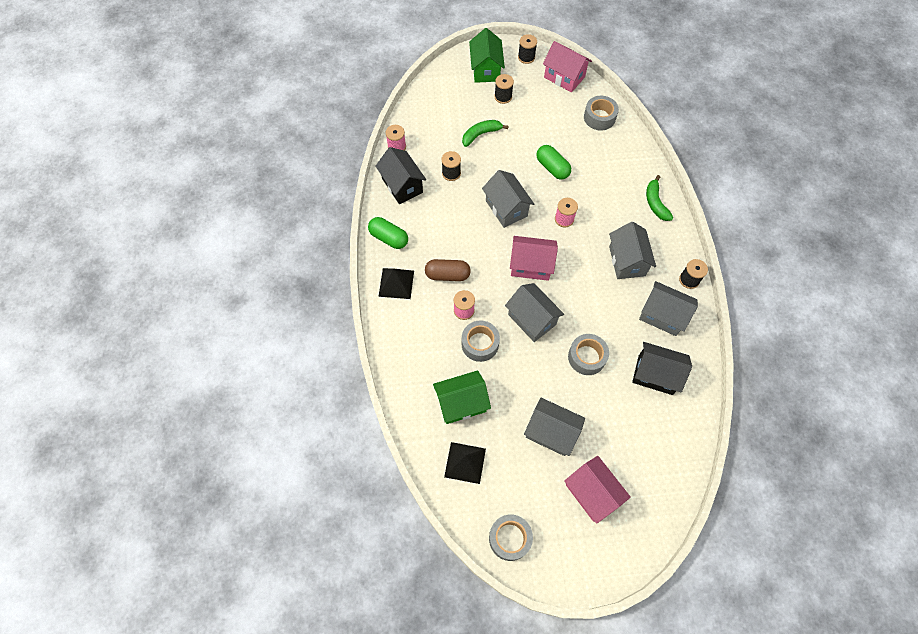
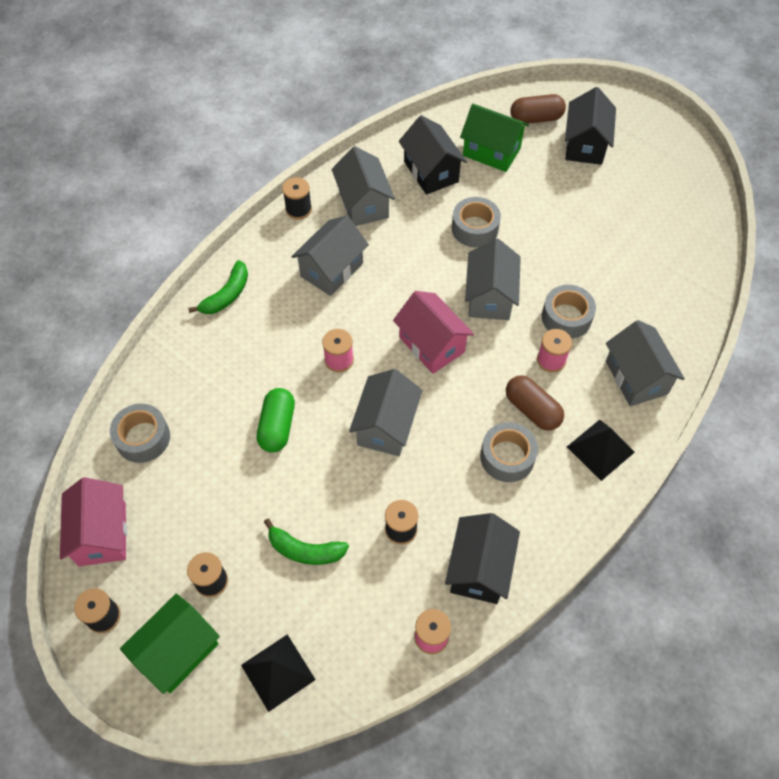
camera: 135 degrees left, 5 degrees down
(389, 238) = (561, 511): green capsule -> none
(461, 403) = (636, 284): green house -> green house (491, 152)
(465, 462) = (677, 240): black pyramid -> black pyramid (278, 672)
(509, 538) = (686, 168): grey tape -> grey tape (507, 457)
(551, 432) = (574, 203): grey house -> grey house (636, 377)
(592, 493) = (585, 145): pink house -> black house
(645, 486) = (536, 118): none -> brown capsule

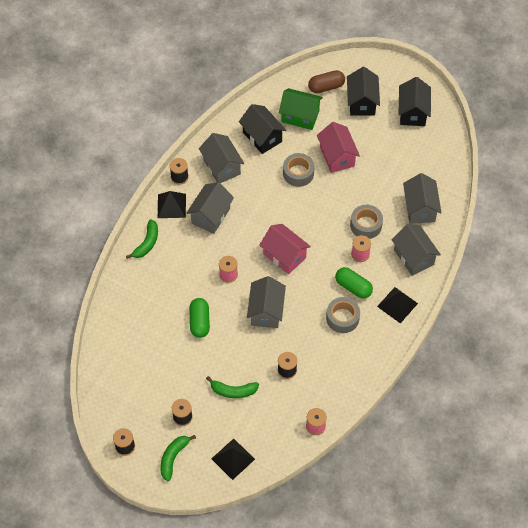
camera: 10 degrees left, 0 degrees up
(102, 534) = (110, 401): pink house -> pink house (337, 156)
(143, 438) = (118, 342): grey tape -> none
(178, 651) = (173, 457): green house -> green banana
(277, 247) = (171, 206): none -> black pyramid
(479, 569) = (336, 385): black house -> black house (412, 112)
(489, 297) = (315, 219): grey house -> grey house (420, 208)
(532, 410) = (353, 287): brown capsule -> green capsule

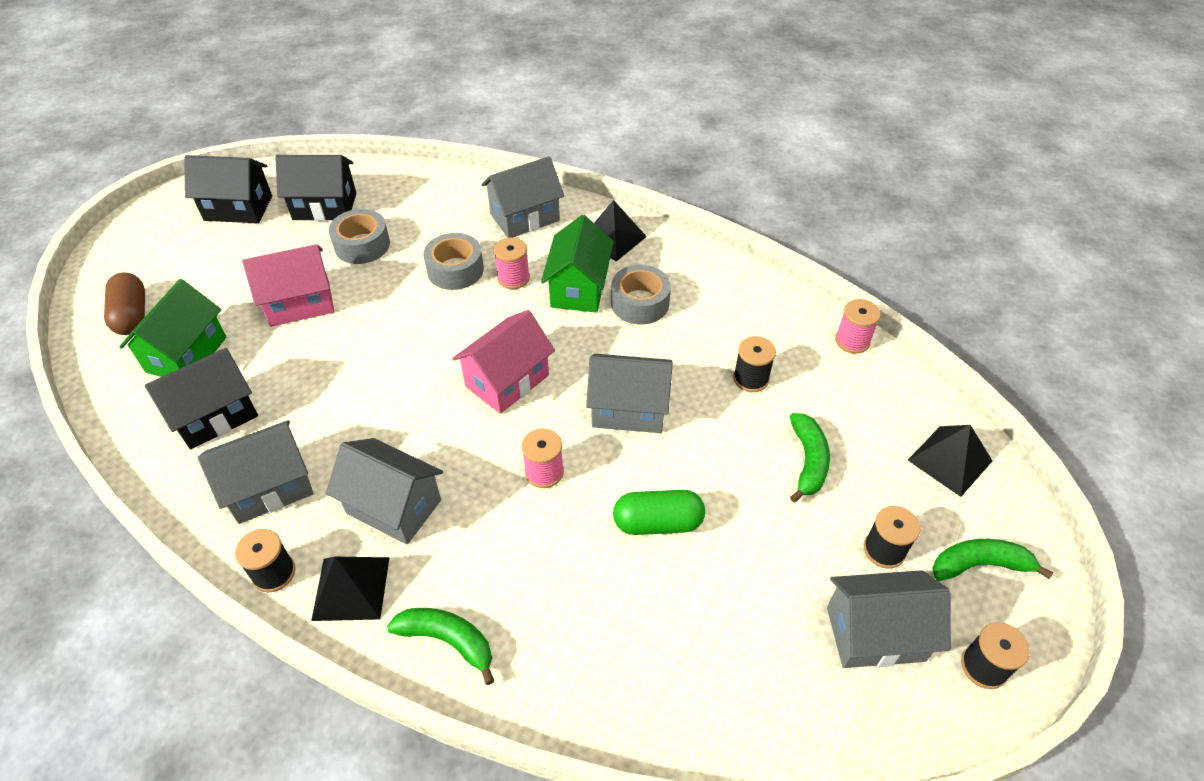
camera: 90 degrees left, 10 degrees down
(173, 457) = (979, 565): green banana -> green banana turned 150 degrees clockwise
(298, 173) = (322, 359): grey tape -> grey tape (362, 245)
(353, 287) = (579, 288): green capsule -> green house
(362, 102) = (190, 268): black house -> black house (324, 206)
(420, 208) = (433, 207): grey house -> grey house (875, 634)

